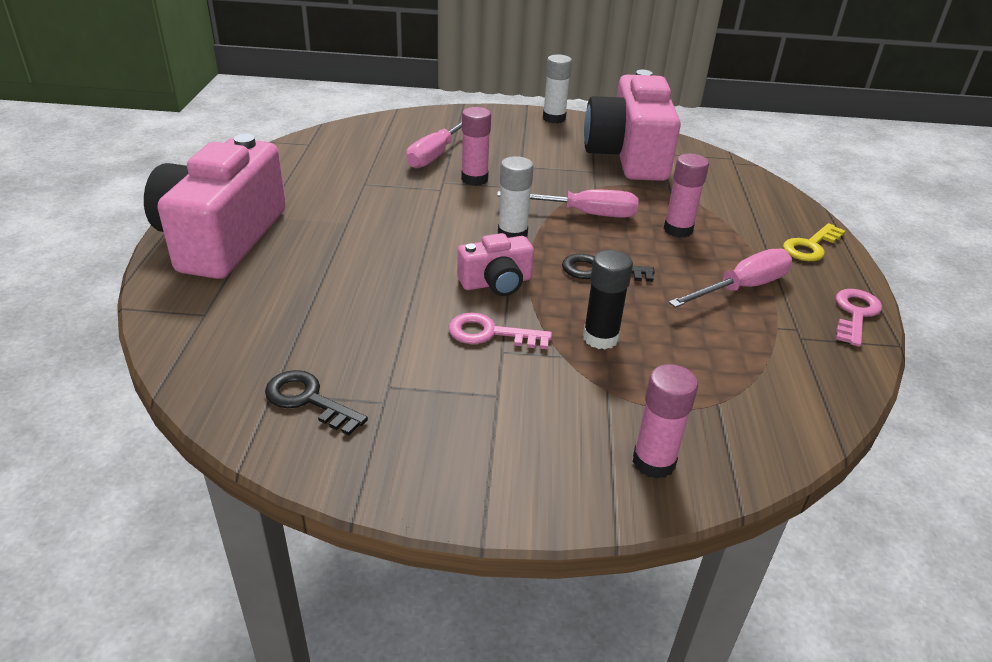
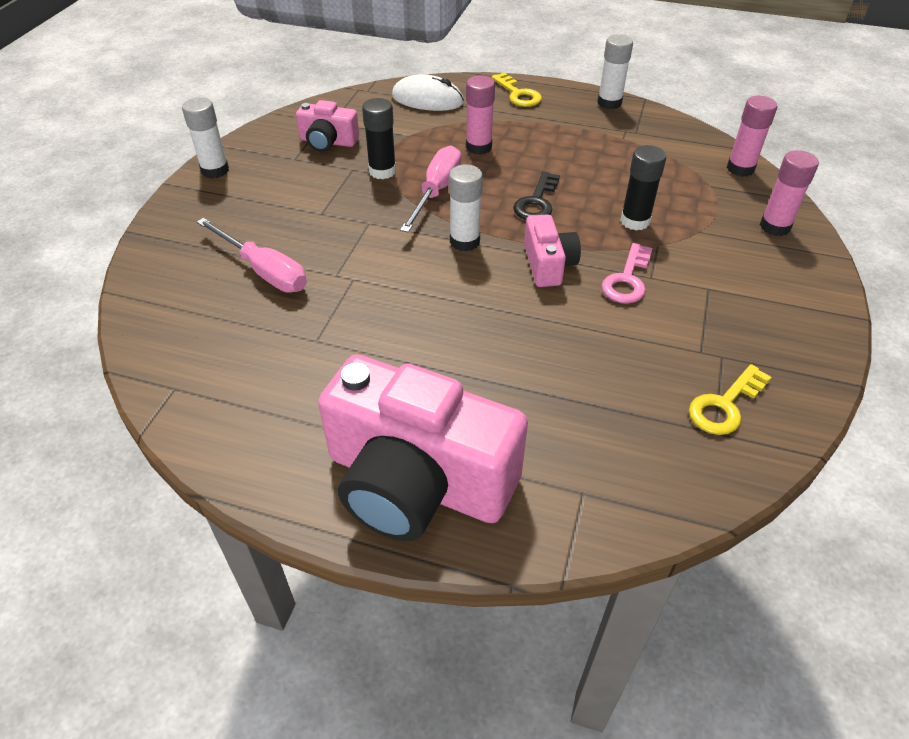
camera: 75 degrees left, 10 degrees up
(308, 400) = (724, 405): black key -> yellow key
(474, 179) = (339, 250): pink glue stick -> pink glue stick (740, 168)
(599, 184) = (382, 171): none -> black glue stick
(628, 155) = (328, 142): pink camera -> pink camera, size x0.48
(741, 288) = (572, 139): pink screwdriver -> none
(746, 194) = (427, 99): none -> white mouse
(855, 314) = (609, 103): pink key -> white glue stick

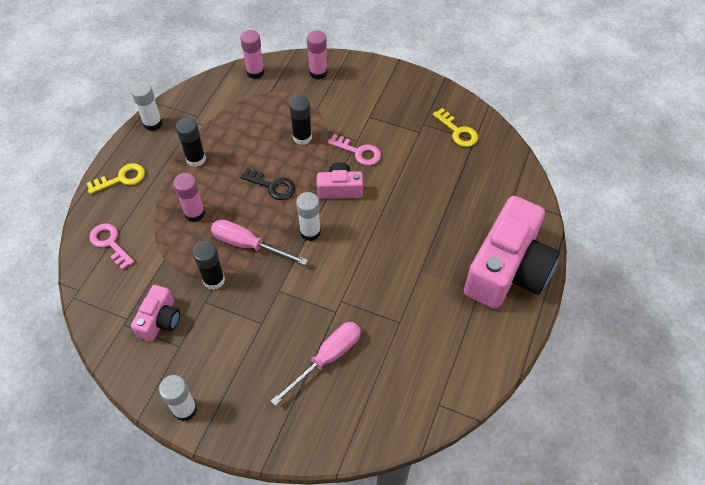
camera: 85 degrees left, 10 degrees up
(427, 99) = (110, 243): white mouse -> pink key
(563, 138) = (196, 159): none -> black glue stick

